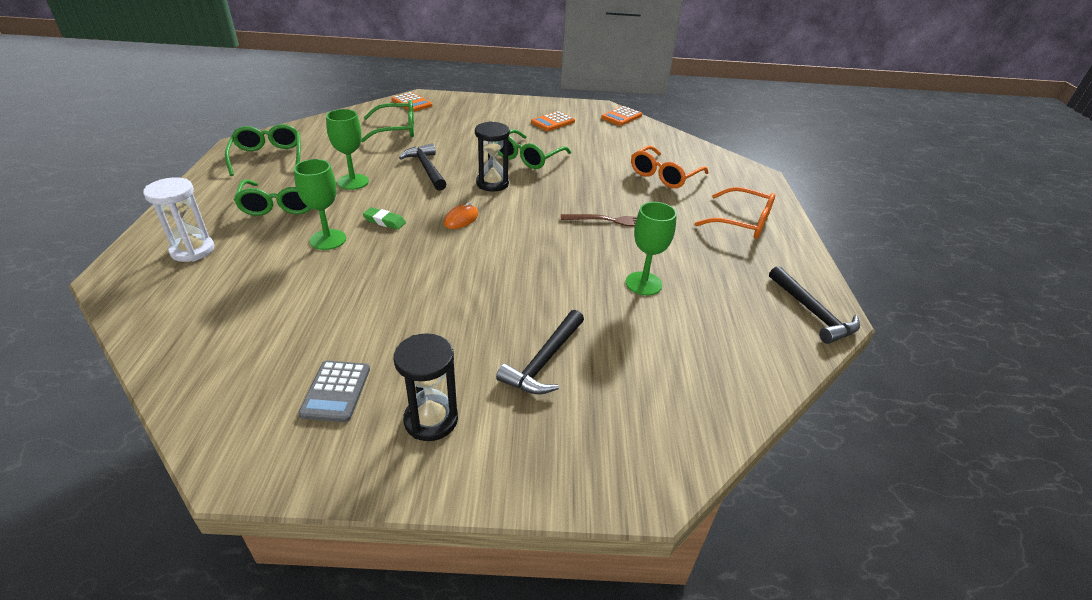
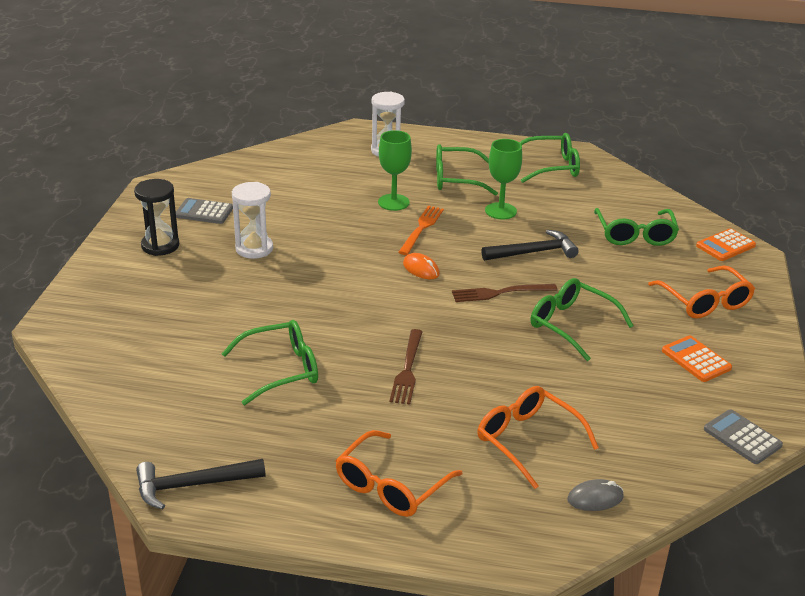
camera: 100 degrees right, 5 degrees down
(384, 221) = (421, 228): green eraser -> orange fork
(432, 329) = (254, 249): none -> white hourglass
(486, 114) = (705, 302): none -> orange glasses
(492, 183) = (499, 293): black hourglass -> brown fork
(544, 361) = (195, 297): black hammer -> none
(621, 117) = (742, 437): orange calculator -> grey calculator
(643, 283) = (281, 370): green goblet -> green glasses
(700, 157) = (595, 498): none -> grey mouse

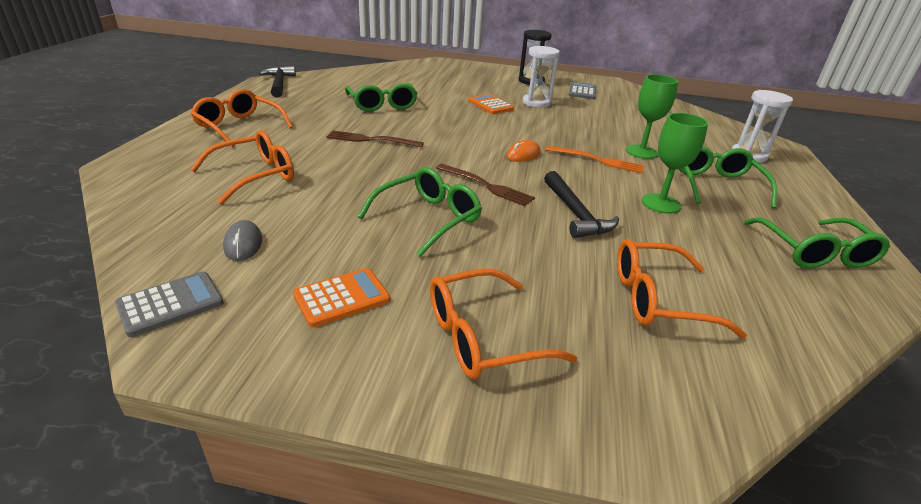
camera: 90 degrees right, 0 degrees up
(499, 293) = (487, 186): brown fork -> brown fork turned 135 degrees clockwise
(595, 498) = (158, 195): grey mouse -> grey mouse (243, 244)
(635, 235) = (658, 299): green glasses -> orange glasses
(725, 246) = (675, 406): orange calculator -> orange calculator (490, 105)

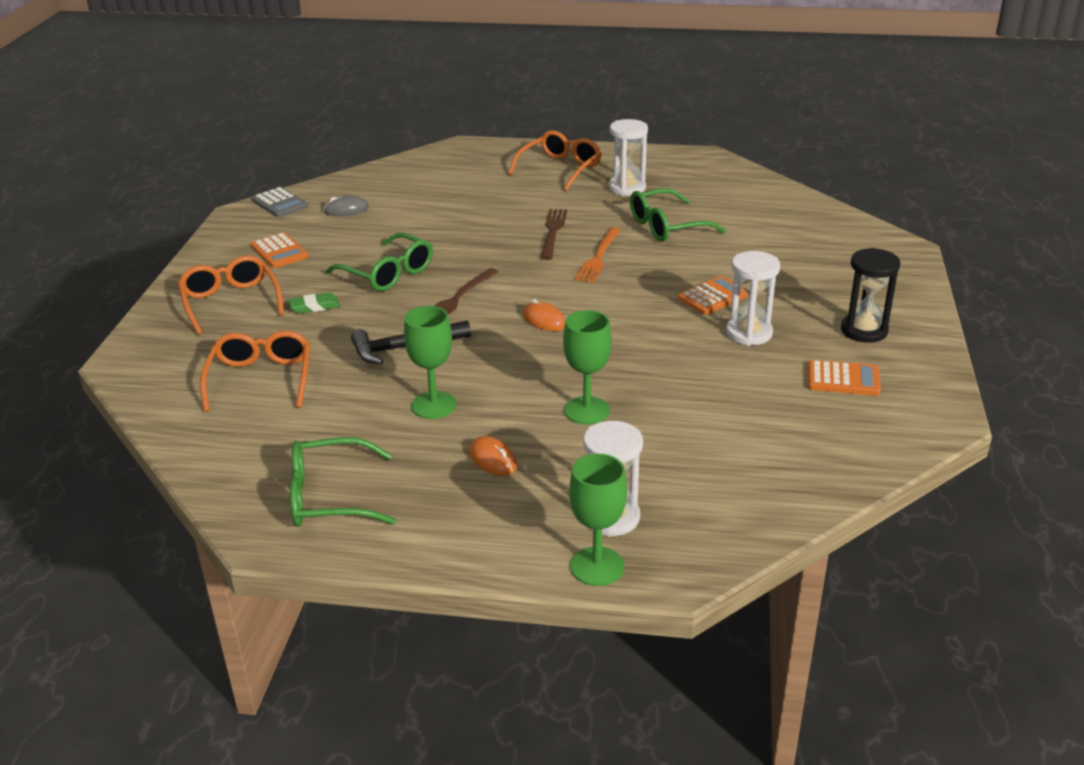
camera: 90 degrees right, 0 degrees up
(255, 175) = (455, 194): orange glasses -> none
(279, 84) = (701, 163): black hammer -> none
(304, 108) = (627, 188): none -> white hourglass
(497, 265) = (315, 307): none -> green eraser
(582, 92) = (843, 379): grey calculator -> orange calculator
(598, 160) = (545, 372): orange fork -> orange fork (598, 258)
(717, 185) = (493, 459): green glasses -> orange mouse
(795, 163) = (597, 566): none -> green goblet

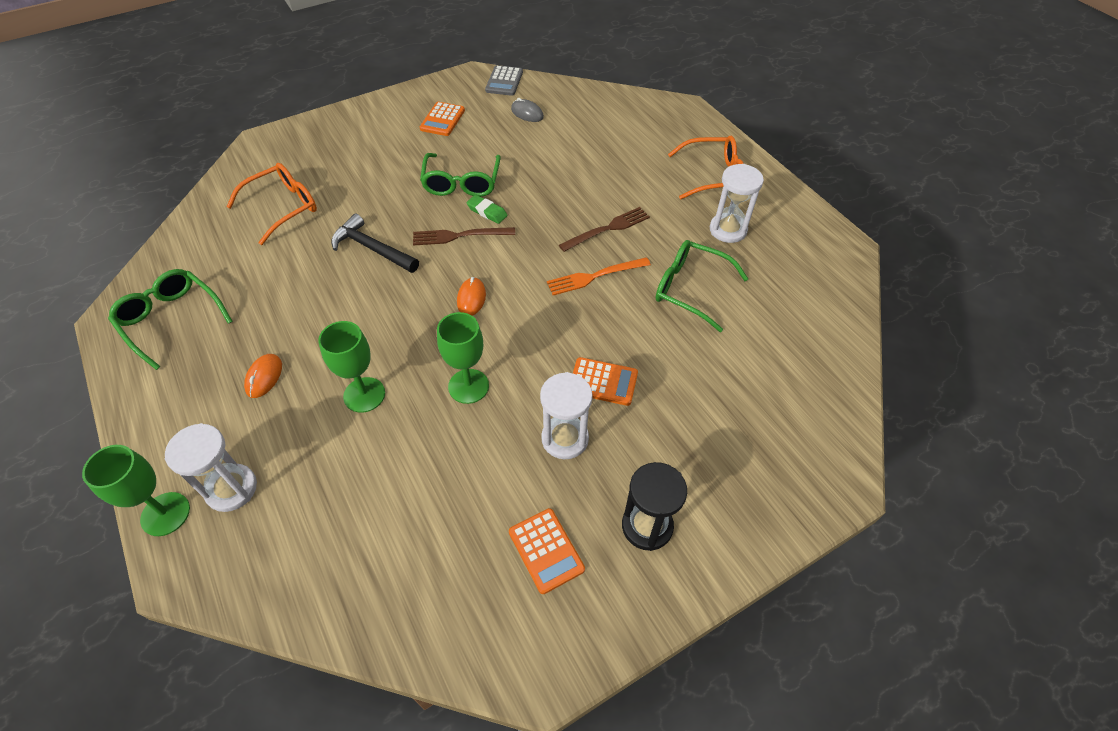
camera: 50 degrees right, 20 degrees up
(231, 302) = (361, 139): orange glasses -> none
(315, 307) = (388, 177): green eraser -> green eraser (487, 212)
(433, 405) = (311, 306): green goblet -> green goblet (468, 386)

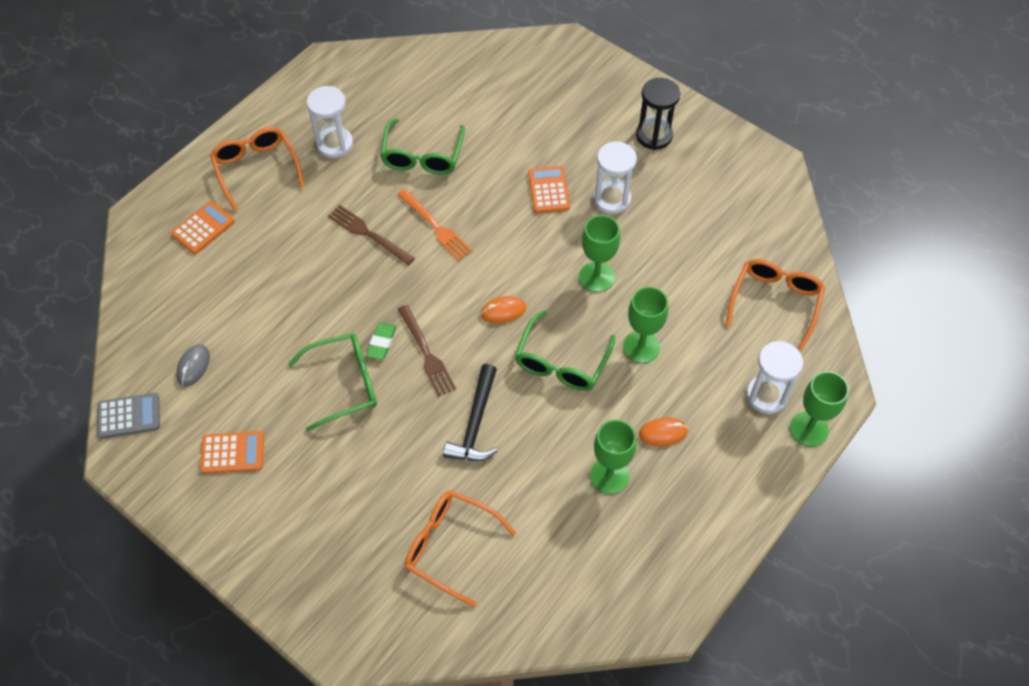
camera: 110 degrees left, 5 degrees up
(171, 320) = (644, 556): green glasses -> green glasses (561, 362)
(257, 321) = (609, 476): none -> green goblet
(332, 558) = (775, 302): none -> orange glasses
(546, 550) = (701, 184): orange calculator -> orange calculator (203, 228)

